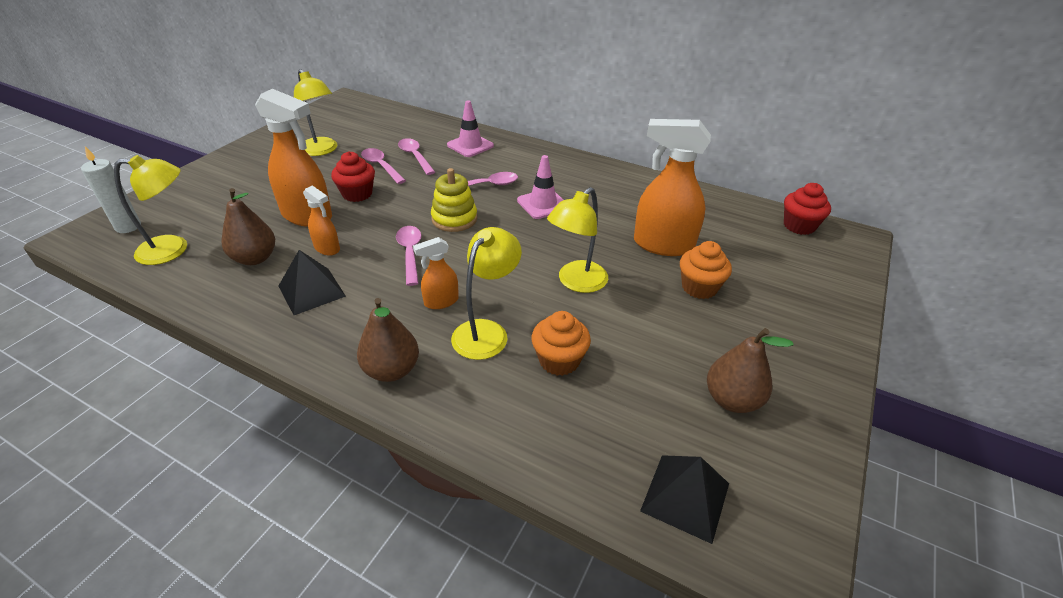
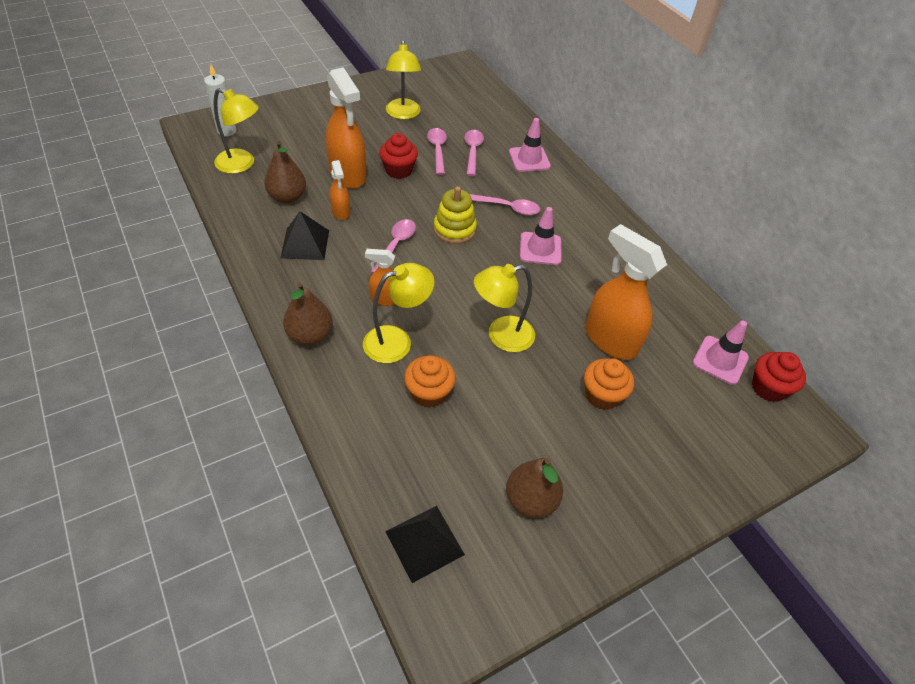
camera: 30 degrees right, 10 degrees up
(750, 223) = (720, 360): none -> pink traffic cone

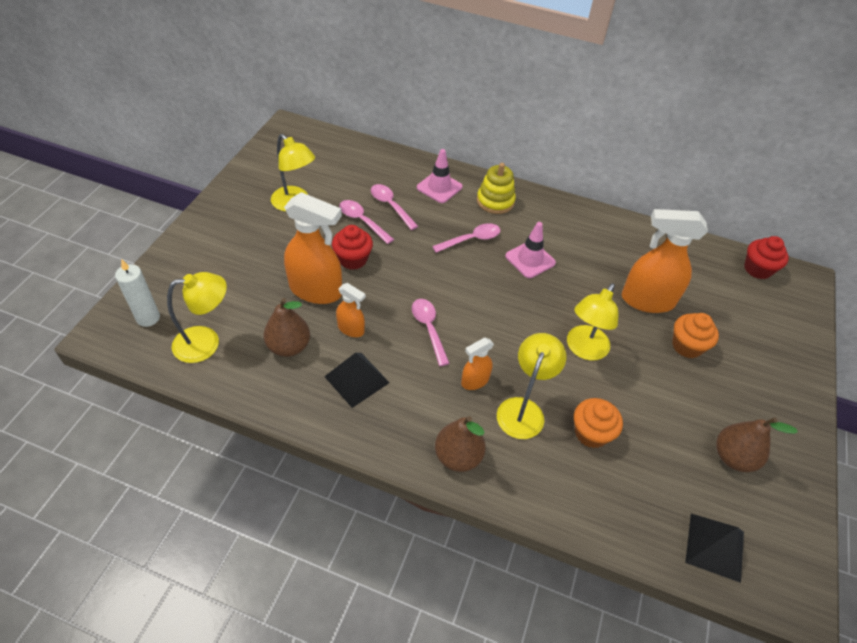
camera: 40 degrees left, 0 degrees up
(454, 229) = (455, 284): yellow stacking toy -> yellow stacking toy (495, 201)
(720, 360) = (716, 268): pink traffic cone -> none

